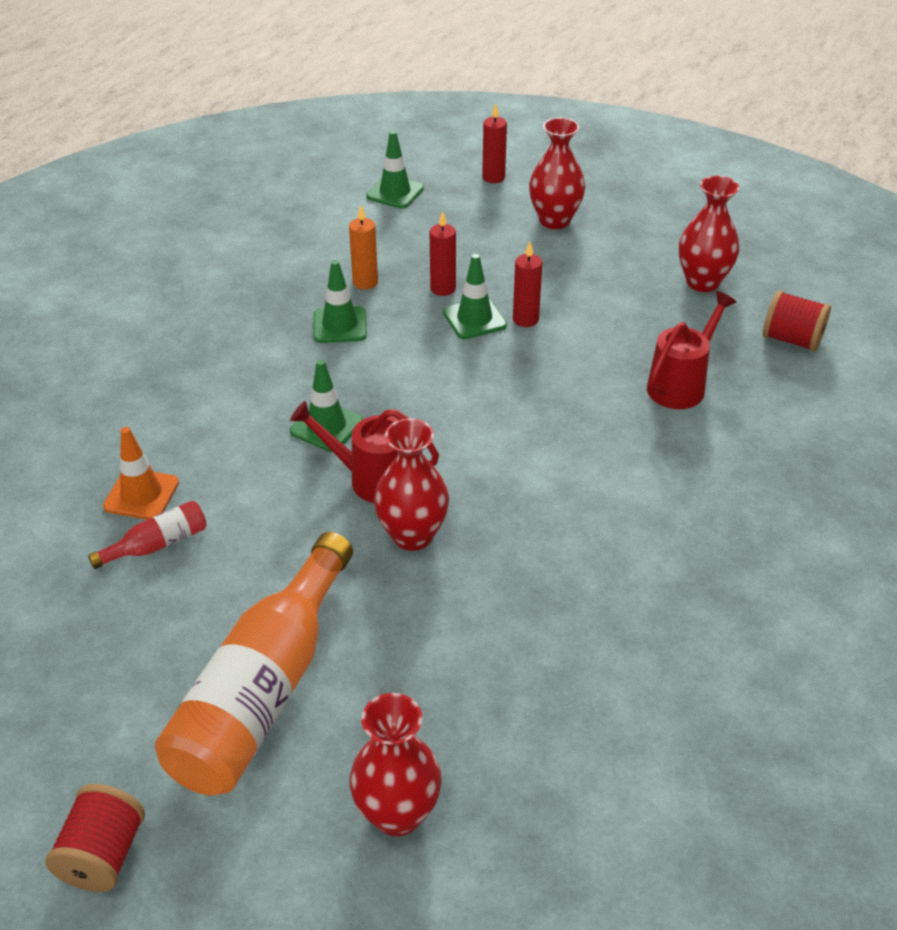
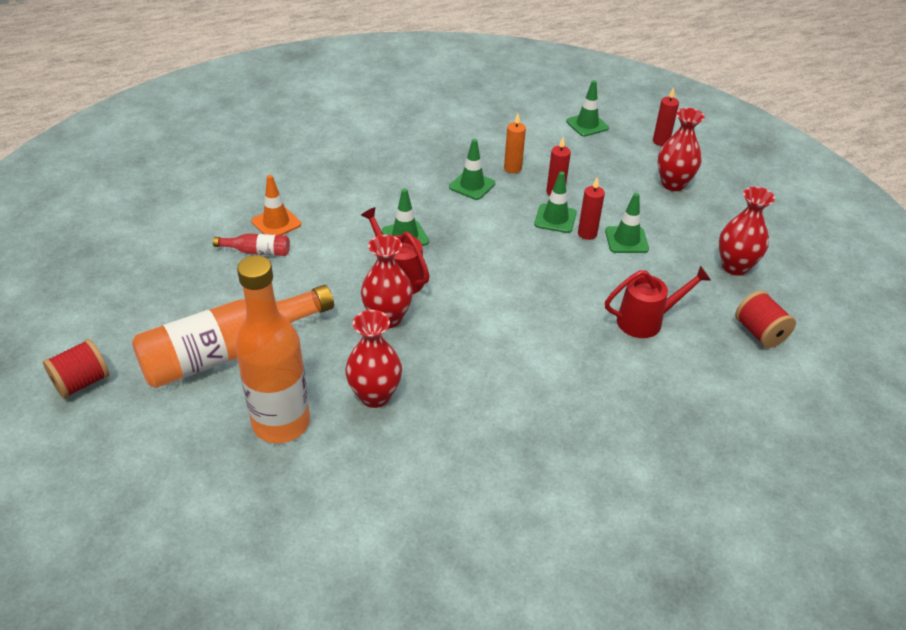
camera: 35 degrees right, 0 degrees up
(397, 813) = (225, 453): red vase -> red vase (375, 396)
(425, 734) = (281, 423): none -> orange bottle
(572, 306) = (626, 240): none -> green traffic cone

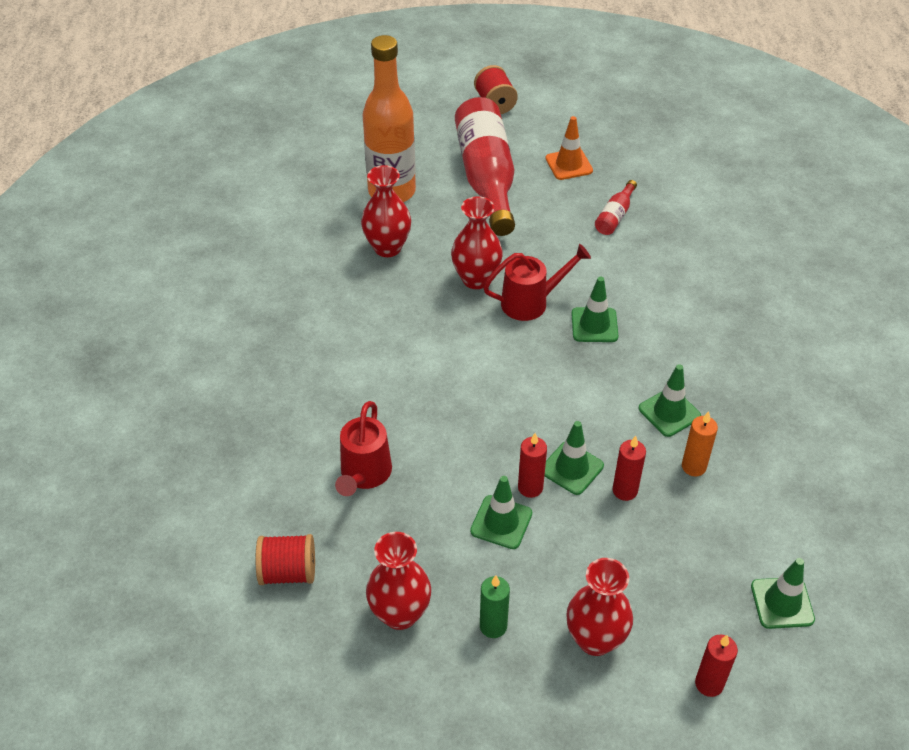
camera: 115 degrees right, 5 degrees up
(229, 352) = (486, 178): orange bottle -> red bottle
(276, 223) = (657, 237): orange traffic cone -> orange traffic cone (569, 164)
(703, 225) = (493, 626): none -> green candle

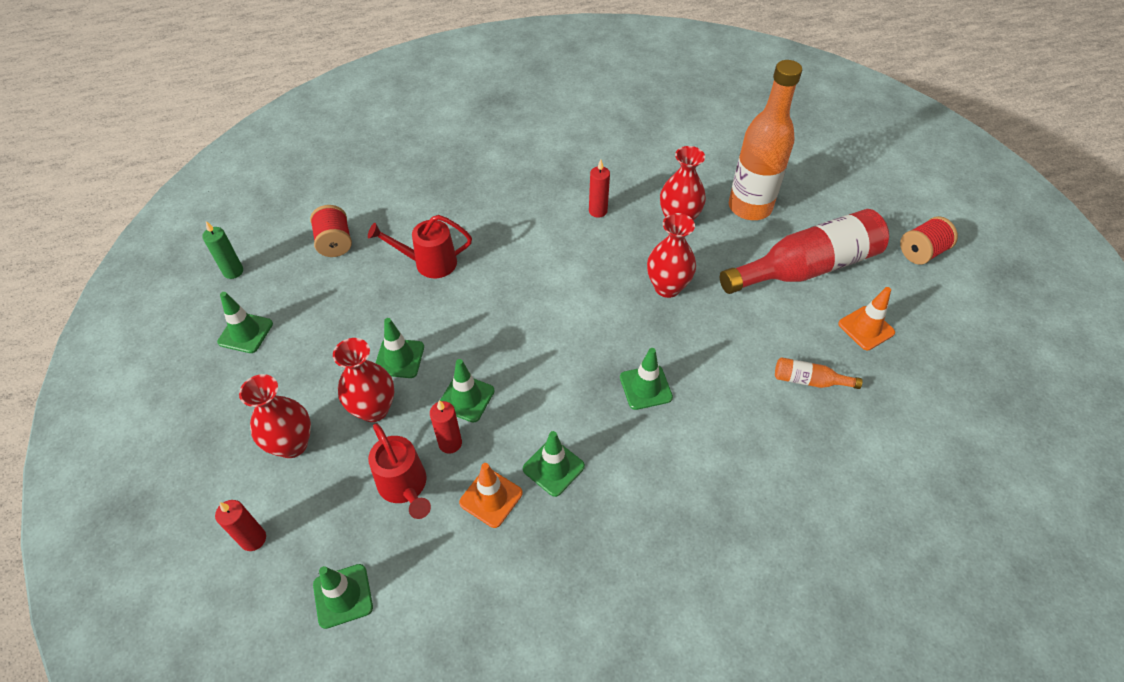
camera: 75 degrees right, 5 degrees up
(400, 614) = (306, 313): red vase -> red vase (374, 409)
(411, 686) = (245, 333): none -> green traffic cone
(493, 626) = (299, 372): green candle -> green candle (233, 271)
(530, 487) = (439, 371): red candle -> red candle (598, 211)
(531, 302) = (655, 333): red watering can -> red watering can (405, 487)
(615, 216) = (809, 380): red bottle -> orange bottle
(693, 467) = (491, 498): orange candle -> orange traffic cone

